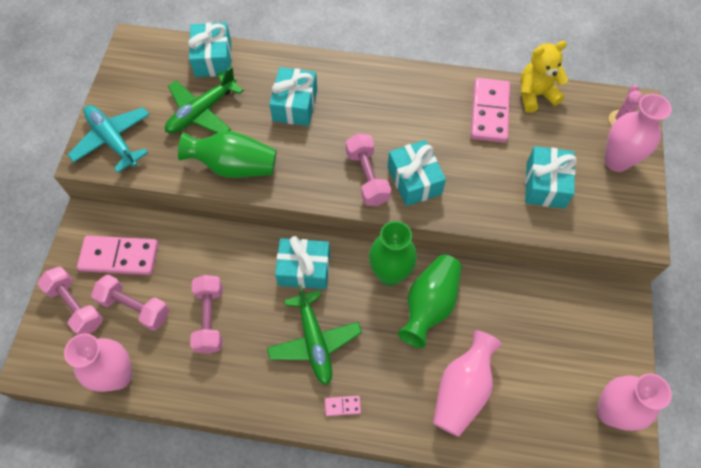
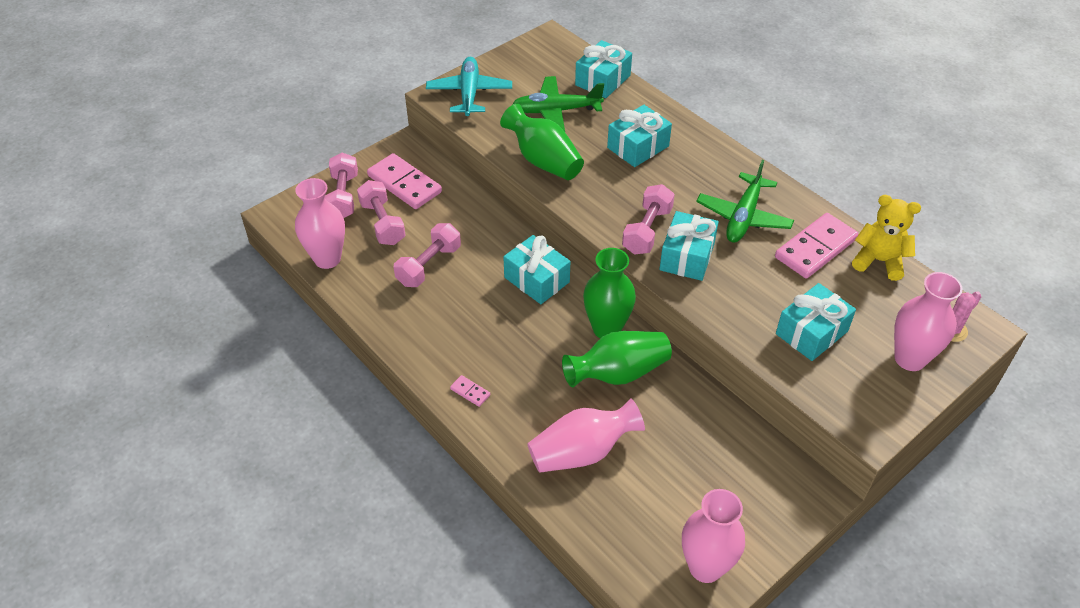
camera: 40 degrees right, 15 degrees down
(314, 341) = (493, 334): green plane -> green plane (743, 217)

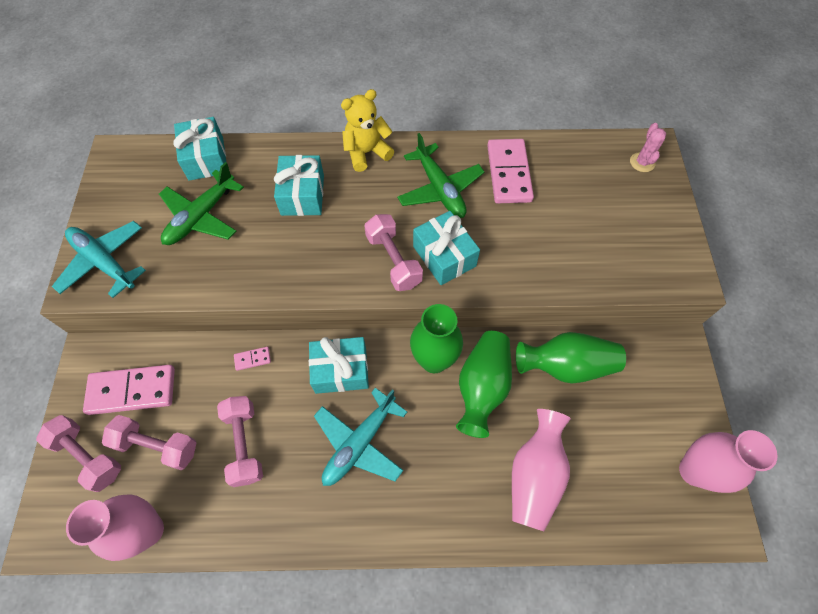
camera: 50 degrees left, 15 degrees up
(470, 392) = (408, 517): pink domino -> pink domino (252, 359)
(494, 327) = (359, 443): none -> turquoise plane
(543, 160) = (245, 270): green vase -> green vase (566, 365)
(811, 332) = (581, 240): turquoise gift -> none
(879, 261) = (551, 149): yellow teddy bear -> yellow teddy bear (366, 153)
(910, 359) = (648, 204): pink vase -> none

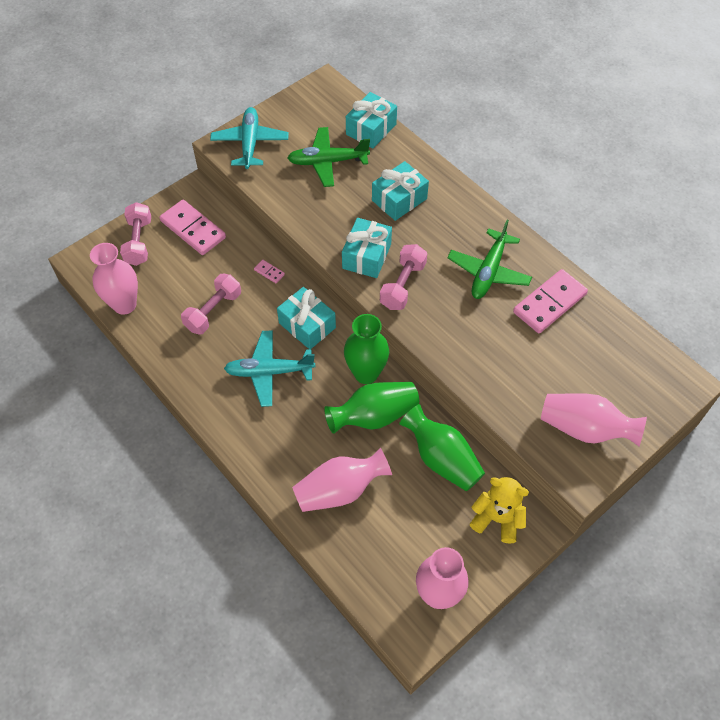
camera: 50 degrees right, 5 degrees down
(157, 446) = (173, 269): pink dumbbell -> none
(366, 153) = (472, 208): yellow teddy bear -> yellow teddy bear (497, 519)
(444, 256) = (436, 311): turquoise gift -> turquoise gift (366, 256)
(642, 162) = (661, 384): pink cactus -> none
(645, 240) = (585, 429): none -> pink vase

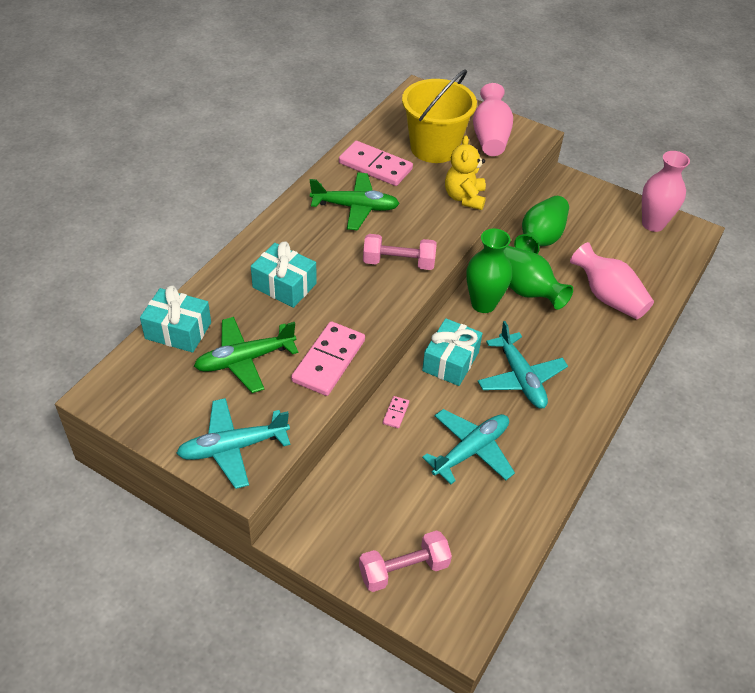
camera: 110 degrees left, 10 degrees down
(124, 305) = (504, 547): pink vase -> none
(193, 229) = (360, 512): pink domino -> pink domino (328, 361)
(213, 311) = (471, 450): pink dumbbell -> turquoise plane
(327, 162) = (244, 360): green plane -> green plane turned 90 degrees clockwise
(366, 256) = (373, 296): turquoise gift -> none
(497, 519) = (572, 201): yellow teddy bear -> yellow teddy bear (464, 197)
(572, 365) = (434, 148): none -> yellow bucket

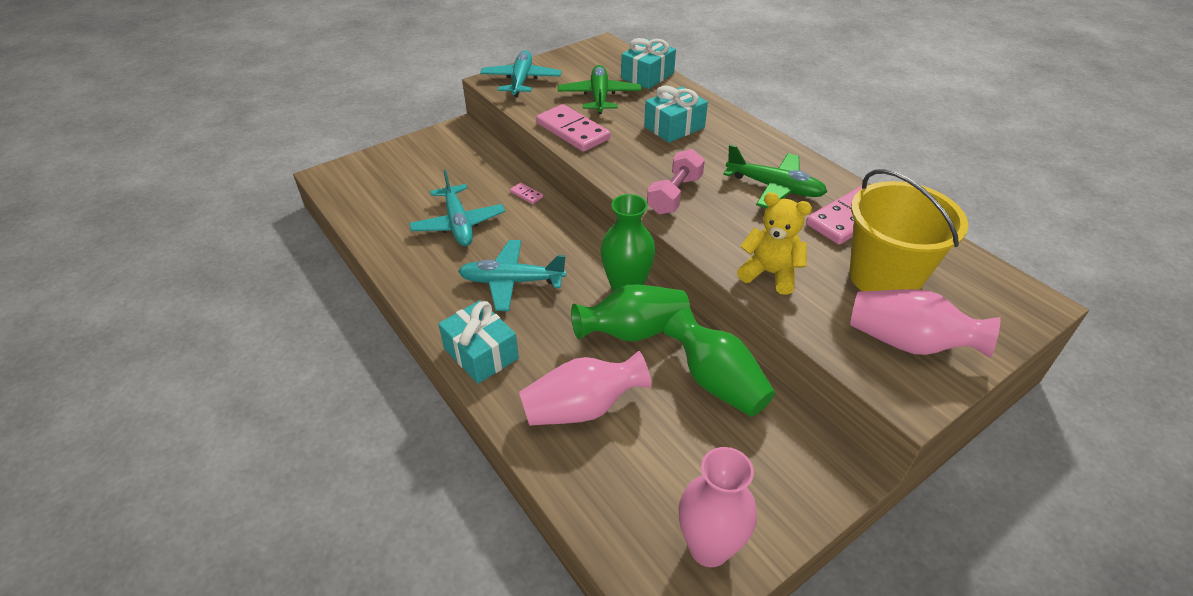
camera: 115 degrees right, 5 degrees down
(355, 207) = (775, 188): green plane -> green plane turned 90 degrees counterclockwise
(404, 569) = (392, 164): pink dumbbell -> none
(450, 361) = (562, 242): turquoise gift -> turquoise gift (481, 353)

